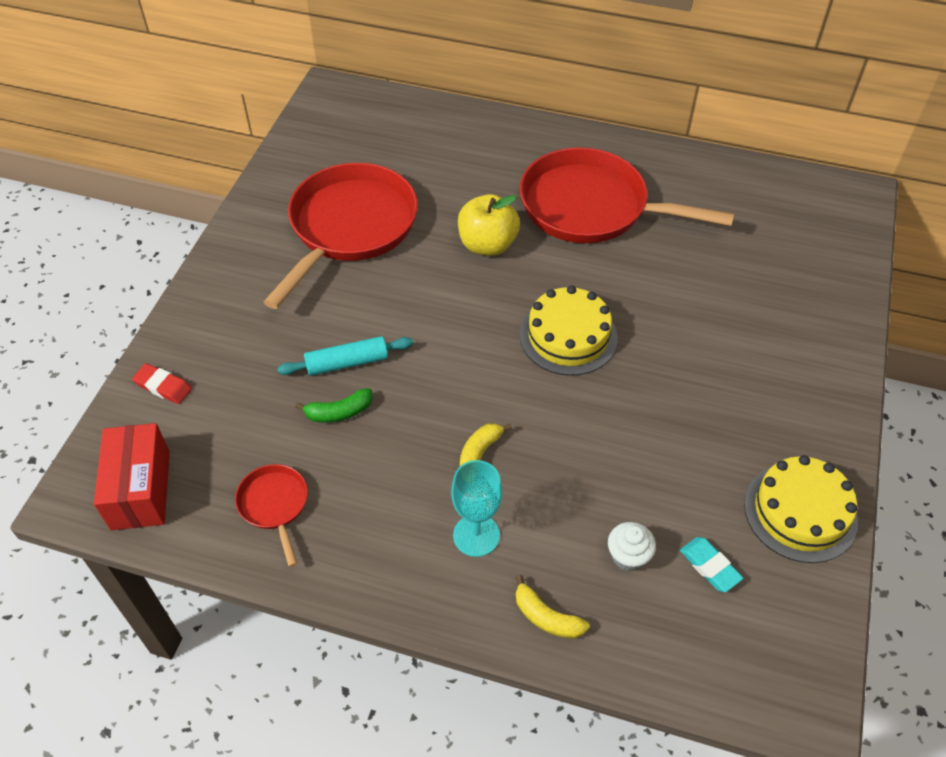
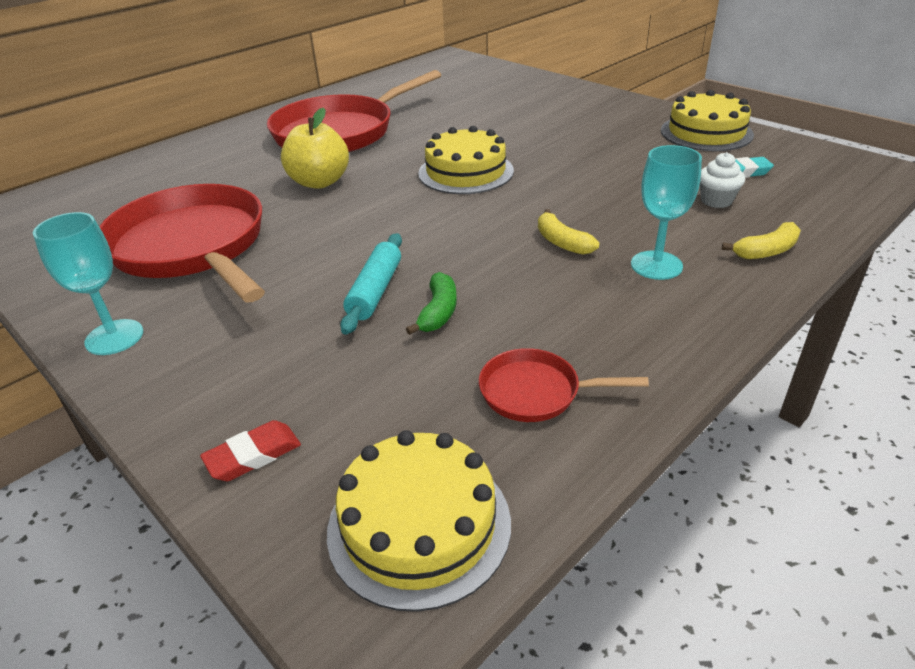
camera: 60 degrees left, 15 degrees down
(141, 490) = (419, 525): red box -> yellow cake
(234, 256) = (114, 337): none -> turquoise goblet

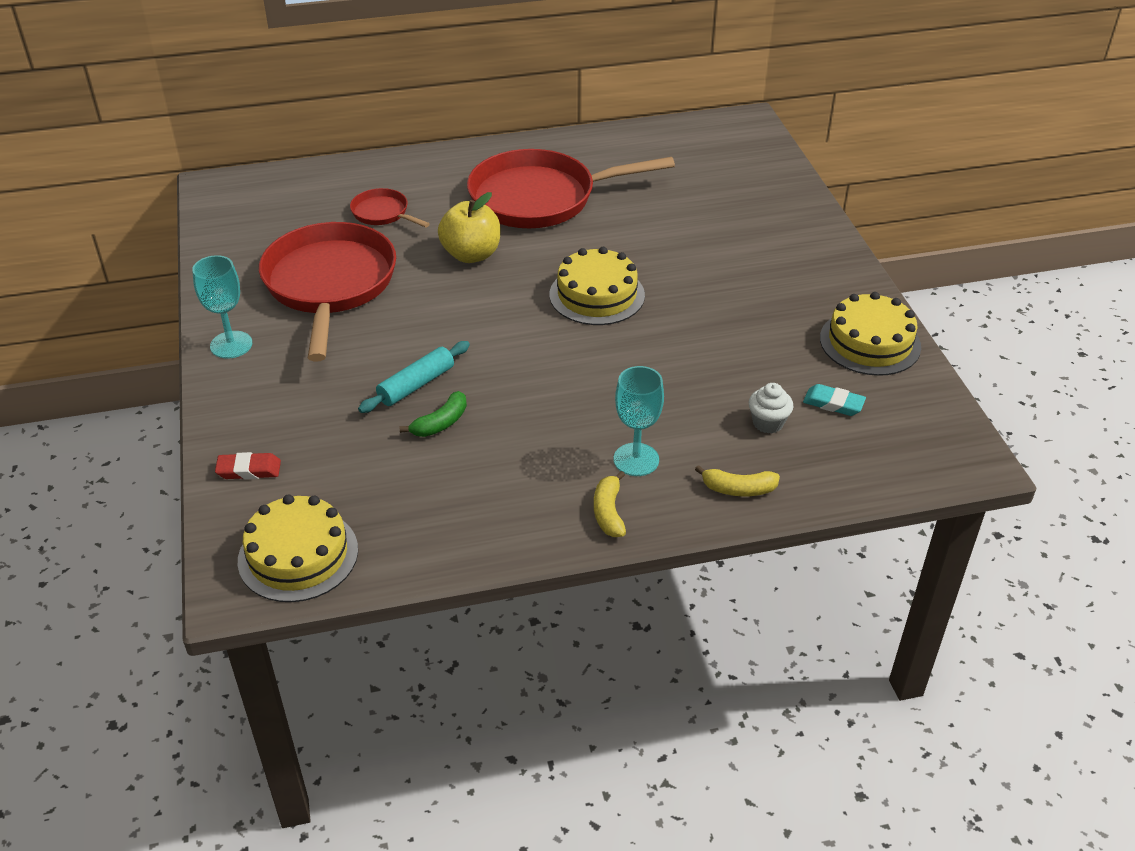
camera: 30 degrees right, 5 degrees up
(536, 392) = (440, 513): red pan -> red pan (383, 213)
(562, 242) = (591, 404): yellow banana -> yellow banana (608, 512)

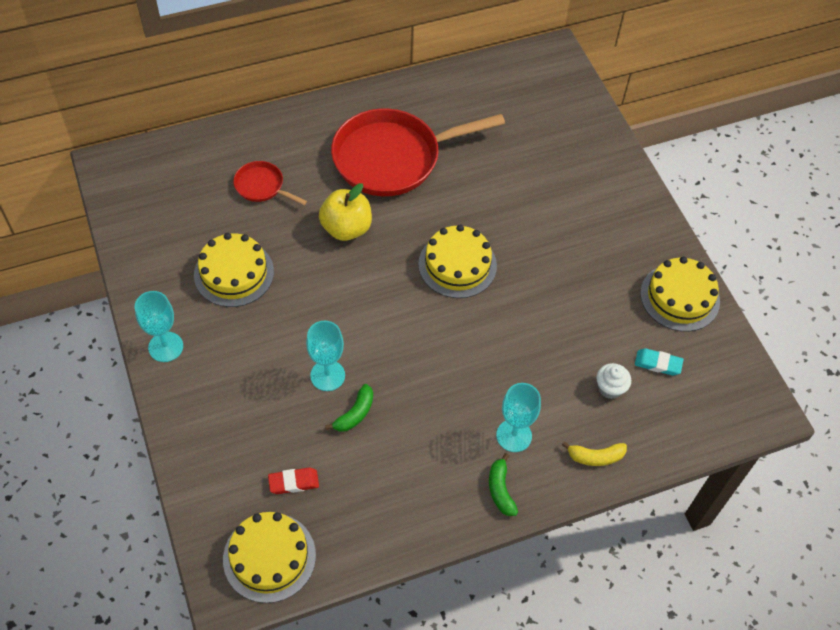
camera: 10 degrees left, 15 degrees up
(249, 470) = (211, 477): red eraser -> red eraser (293, 482)
(329, 285) = (234, 273): red pan -> yellow cake
(416, 385) = (327, 375): turquoise rolling pin -> turquoise goblet
(608, 512) = (500, 490): yellow banana -> green banana

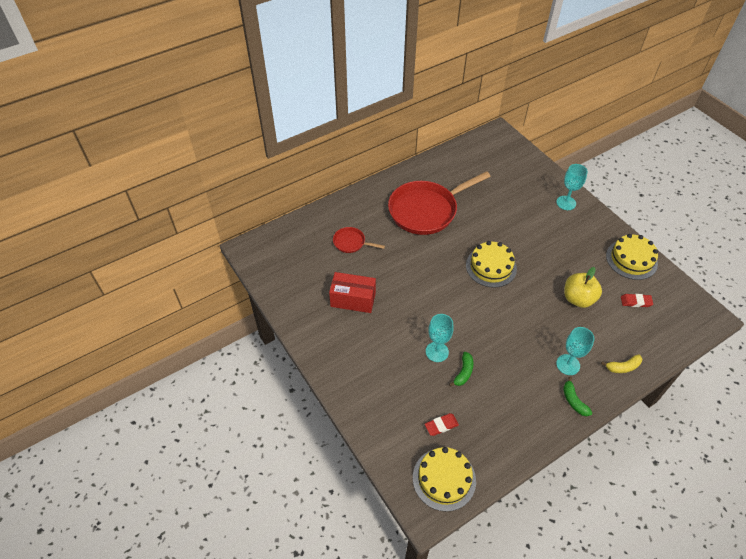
camera: 10 degrees left, 5 degrees down
(165, 347) = (325, 355): turquoise goblet -> turquoise goblet (566, 203)
(234, 273) = (353, 299): yellow cake -> red box
(346, 228) = (414, 258): yellow apple -> yellow apple (578, 299)
(610, 388) = (614, 323): white cupcake -> none
(658, 364) = (635, 302): turquoise eraser -> red eraser

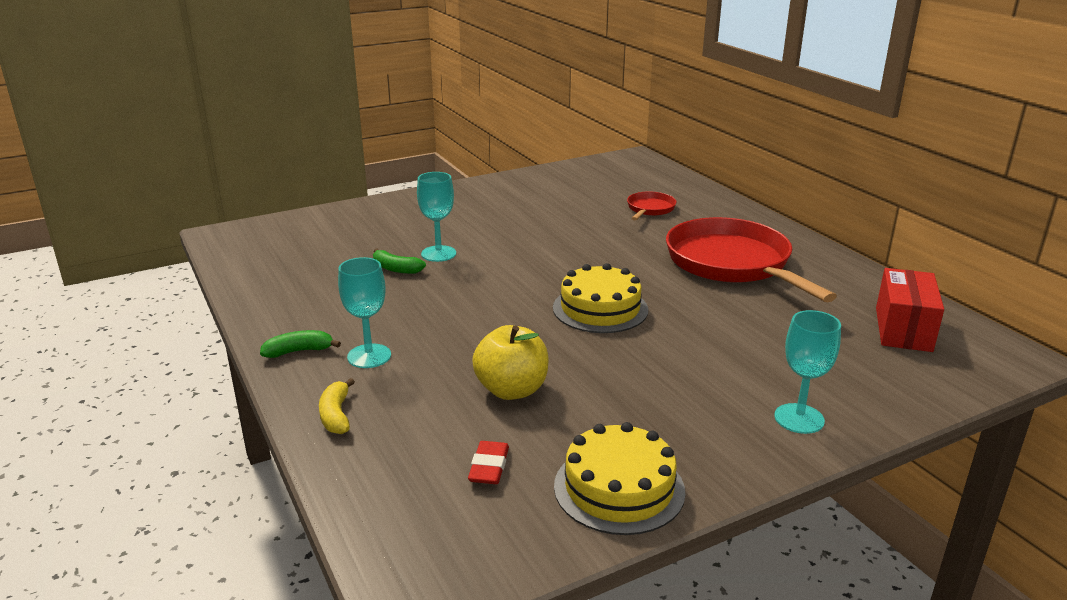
camera: 95 degrees right, 25 degrees down
(353, 299) = (543, 207): red box -> red box (903, 329)
(441, 425) = (323, 249): red eraser -> none
(444, 479) = (251, 246): yellow cake -> none

